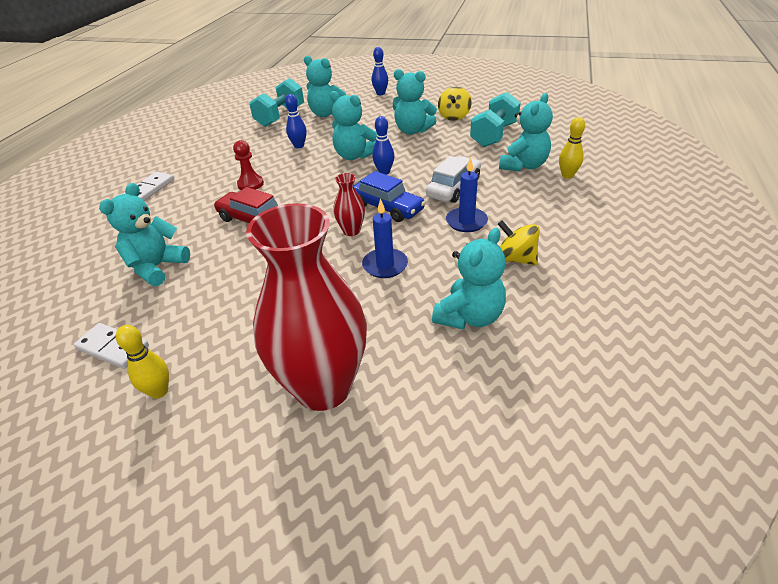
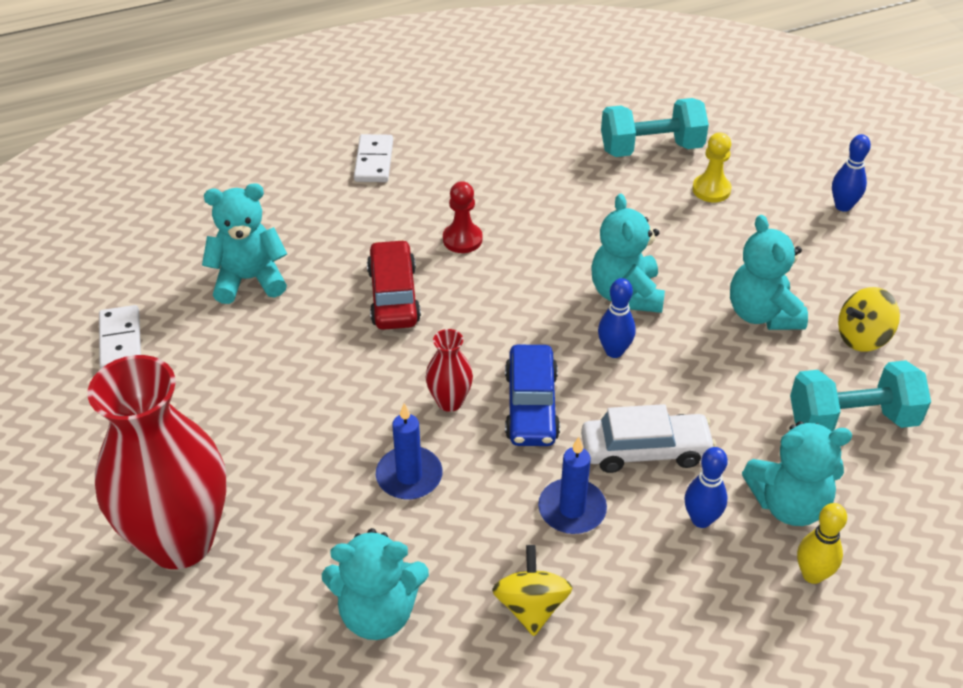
camera: 50 degrees right, 5 degrees up
(150, 189) = (373, 161): white domino -> white domino turned 75 degrees counterclockwise
(159, 391) = (93, 417): yellow bowling pin -> none
(299, 146) = (594, 221): blue bowling pin -> blue bowling pin (701, 519)
(327, 114) = (711, 190): turquoise teddy bear -> yellow pawn

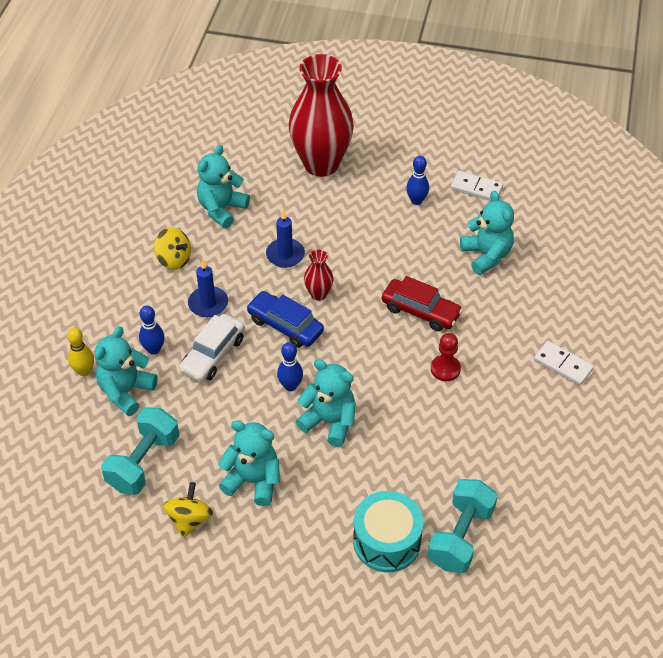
camera: 125 degrees right, 5 degrees up
(249, 279) = (486, 255): turquoise teddy bear -> turquoise teddy bear turned 45 degrees counterclockwise
(711, 190) = (387, 541): yellow pawn -> turquoise drum
(843, 206) = (304, 614): blue bowling pin -> blue bowling pin (416, 201)

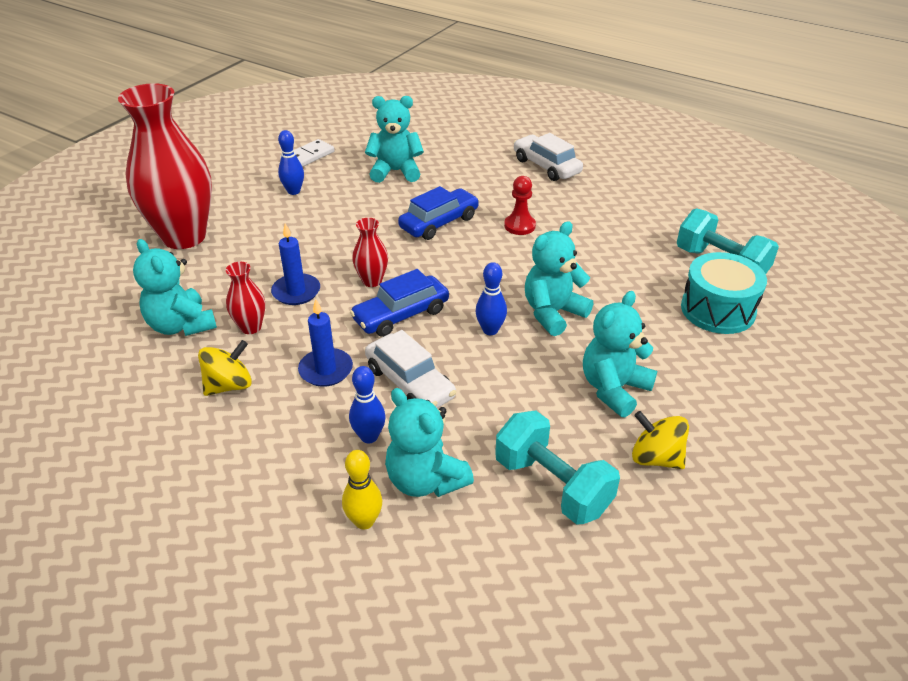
camera: 70 degrees left, 10 degrees down
(235, 246) = (251, 327): none -> red vase
(420, 311) = (439, 223): red car -> blue car
(563, 364) = (546, 166): white domino -> white car

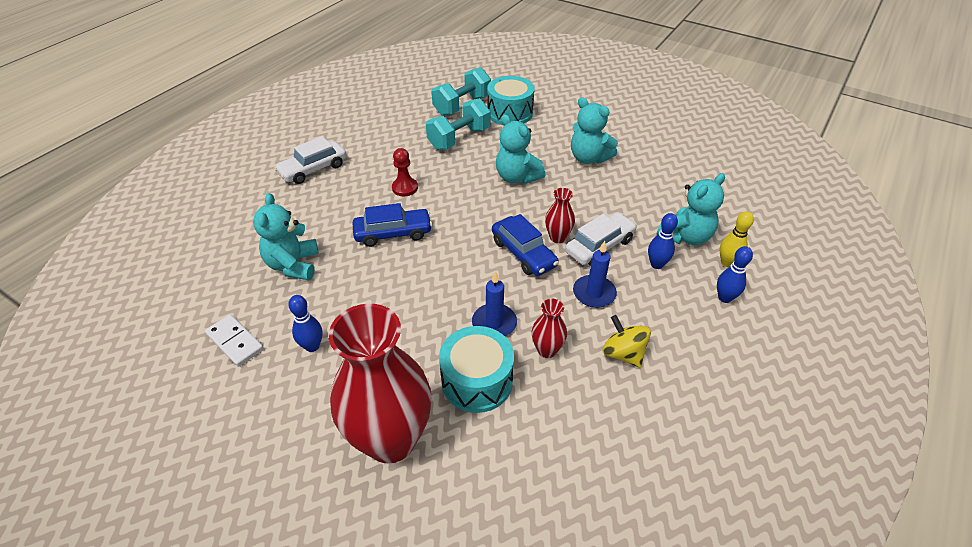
camera: 90 degrees left, 5 degrees up
(181, 325) = (549, 407): turquoise teddy bear -> none
(227, 281) = (477, 381): none -> turquoise drum
(372, 281) = (478, 273): red vase -> red vase (557, 237)
(439, 223) = (393, 233): blue car -> blue car turned 120 degrees clockwise
(490, 330) = (538, 206): blue bowling pin -> blue bowling pin (724, 298)
(552, 485) = (673, 186): turquoise dumbbell -> turquoise dumbbell (459, 138)
(656, 458) = (641, 149): yellow spinning top -> none

